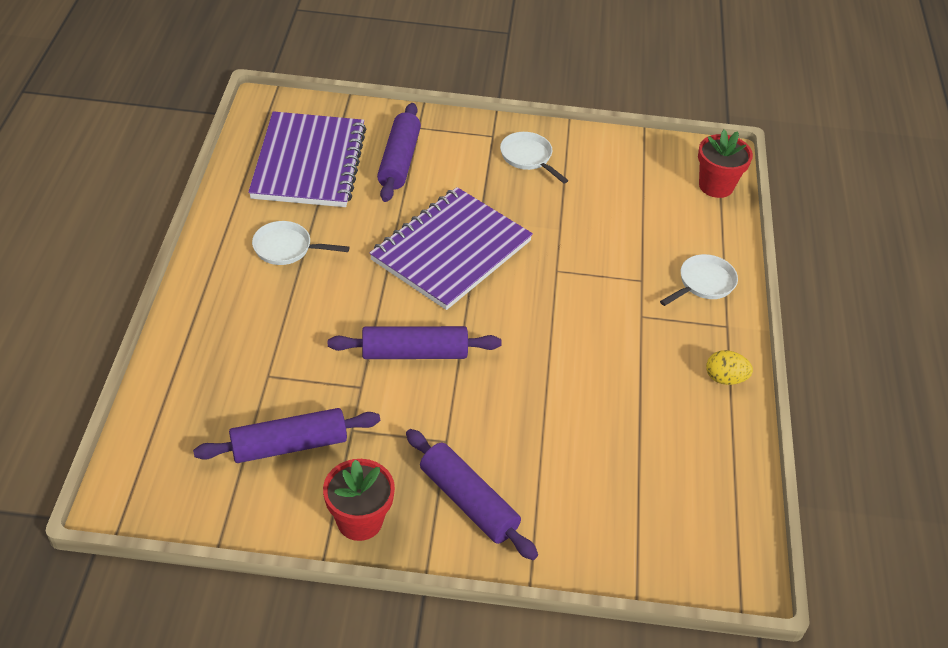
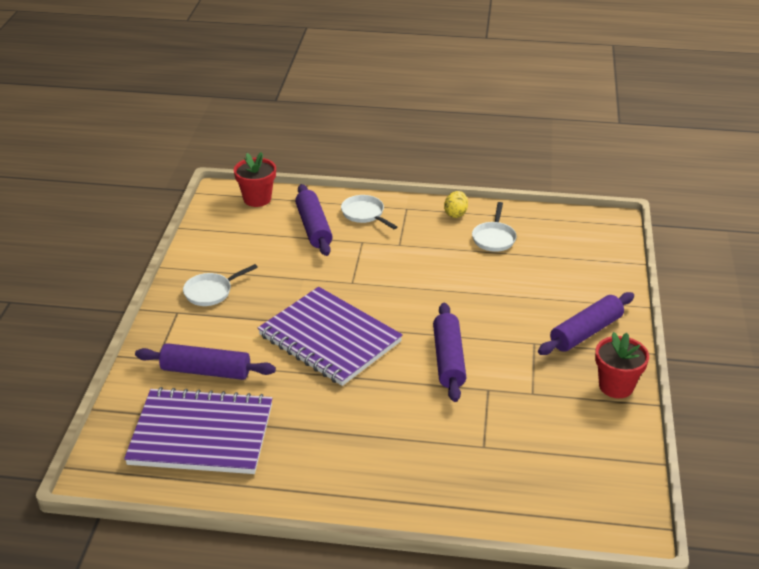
camera: 85 degrees left, 10 degrees down
(287, 248) = (325, 443): white pan -> white pan (494, 238)
(289, 445) = (555, 428): purple rolling pin -> purple rolling pin (313, 227)

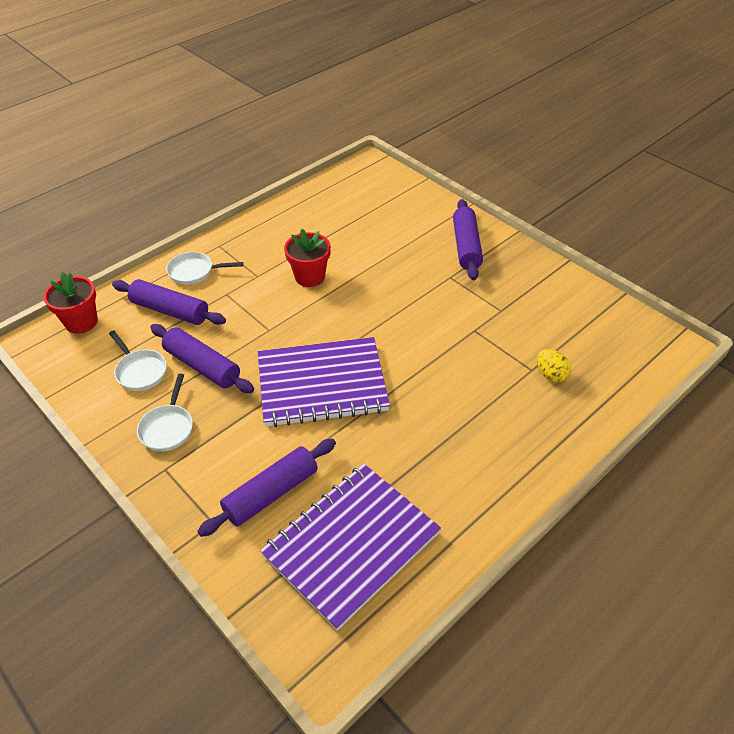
camera: 50 degrees left, 10 degrees up
(448, 359) = (421, 331): purple rolling pin -> purple rolling pin (202, 366)
(455, 214) = (261, 225): yellow egg -> yellow egg (550, 374)
(494, 238) = (314, 225): white pan -> white pan (140, 371)
(616, 386) = (533, 267): red flower pot -> red flower pot (310, 277)

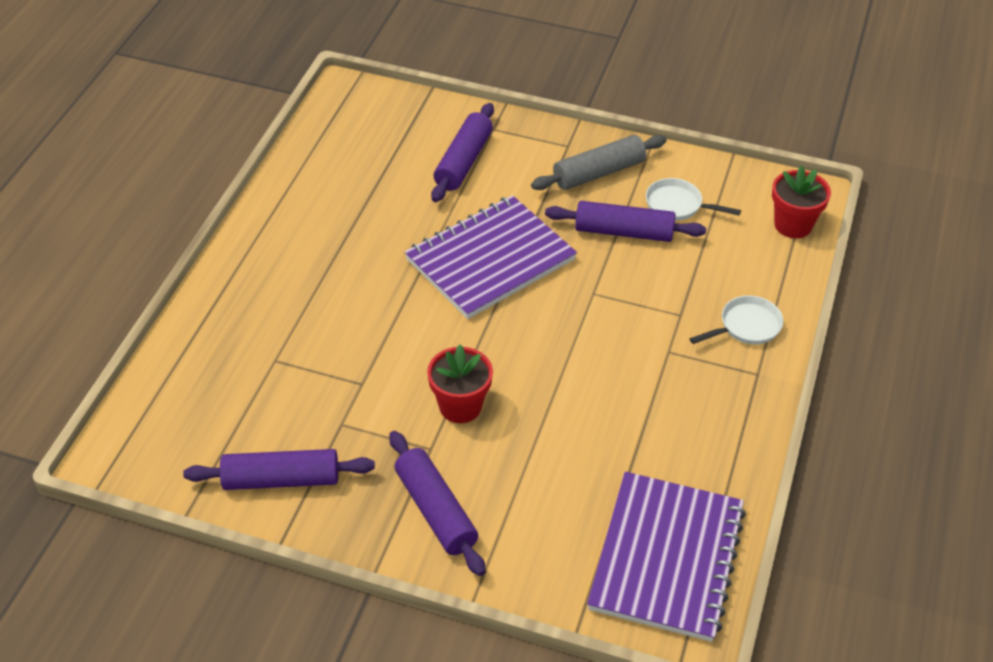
camera: 150 degrees right, 0 degrees up
(168, 427) = (598, 173): white pan -> grey rolling pin
(170, 310) = (719, 271): purple rolling pin -> purple rolling pin (281, 479)
(310, 277) = (606, 375): red flower pot -> red flower pot (460, 406)
(351, 544) = (372, 154): purple notebook -> purple notebook (667, 558)
(550, 374) = (251, 362): yellow egg -> none

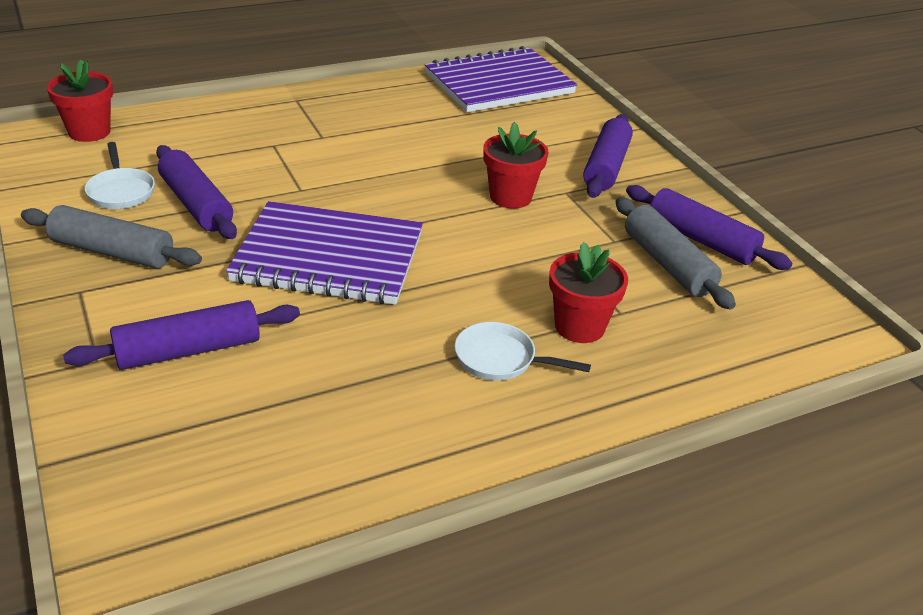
camera: 135 degrees left, 10 degrees down
(283, 430) = (667, 264): none -> grey rolling pin
(288, 329) = (579, 326): none -> red flower pot
(746, 326) = (250, 116): white pan -> white pan (501, 359)

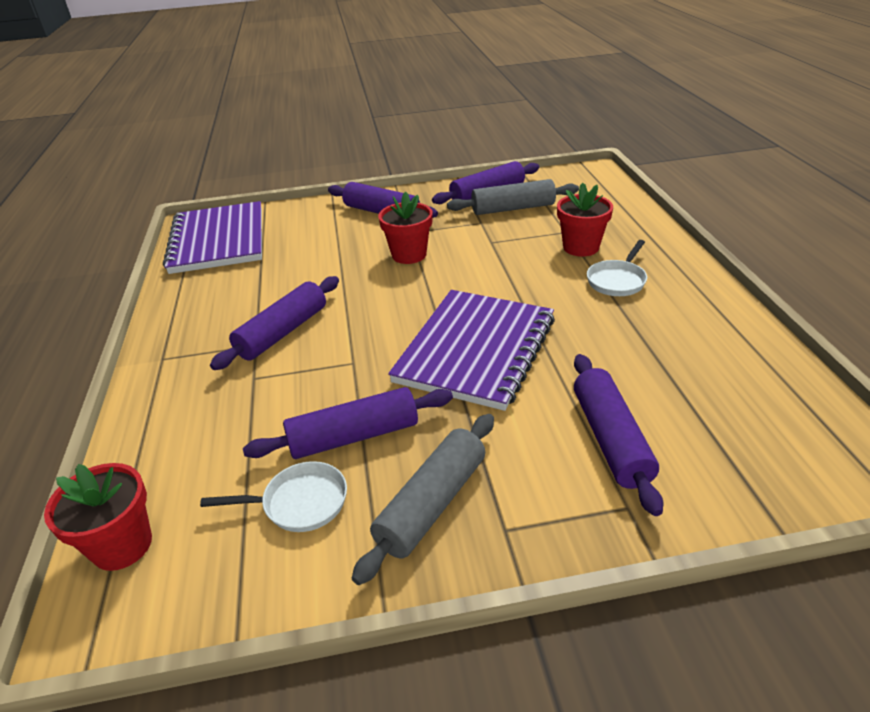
camera: 70 degrees left, 0 degrees up
(343, 146) = (283, 332): none -> purple rolling pin

